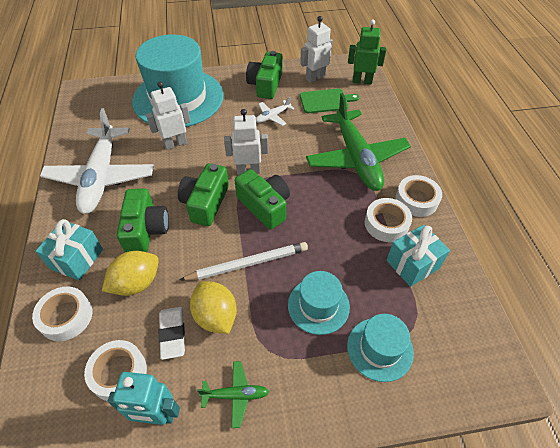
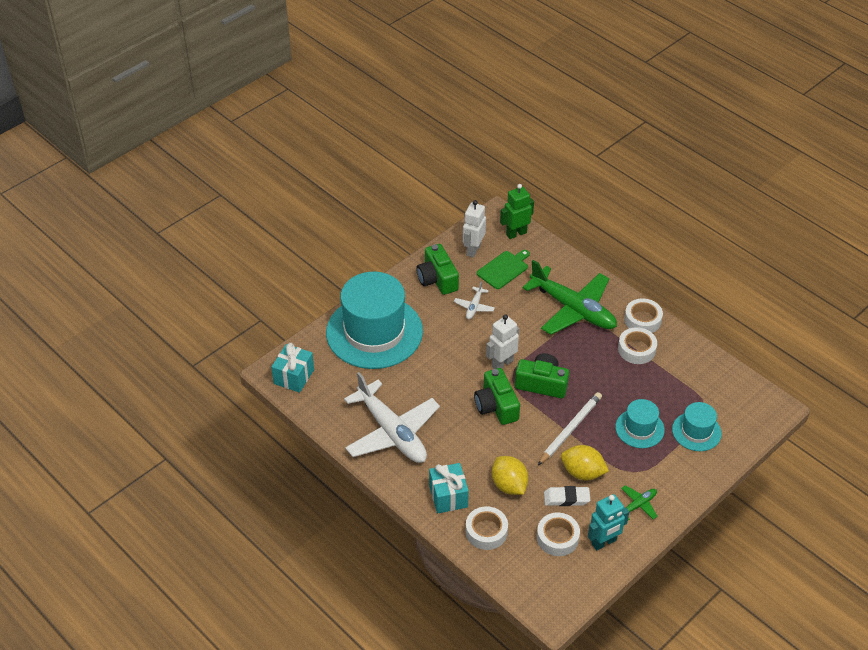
camera: 35 degrees left, 5 degrees down
(136, 283) = (509, 485): yellow lemon -> yellow lemon turned 45 degrees counterclockwise
(146, 230) = (474, 449): green camera -> none
(172, 334) = (566, 498): white eraser -> white eraser turned 45 degrees counterclockwise
(175, 144) = (420, 373): white robot -> none
(412, 264) = (675, 368): turquoise gift -> turquoise gift (294, 376)

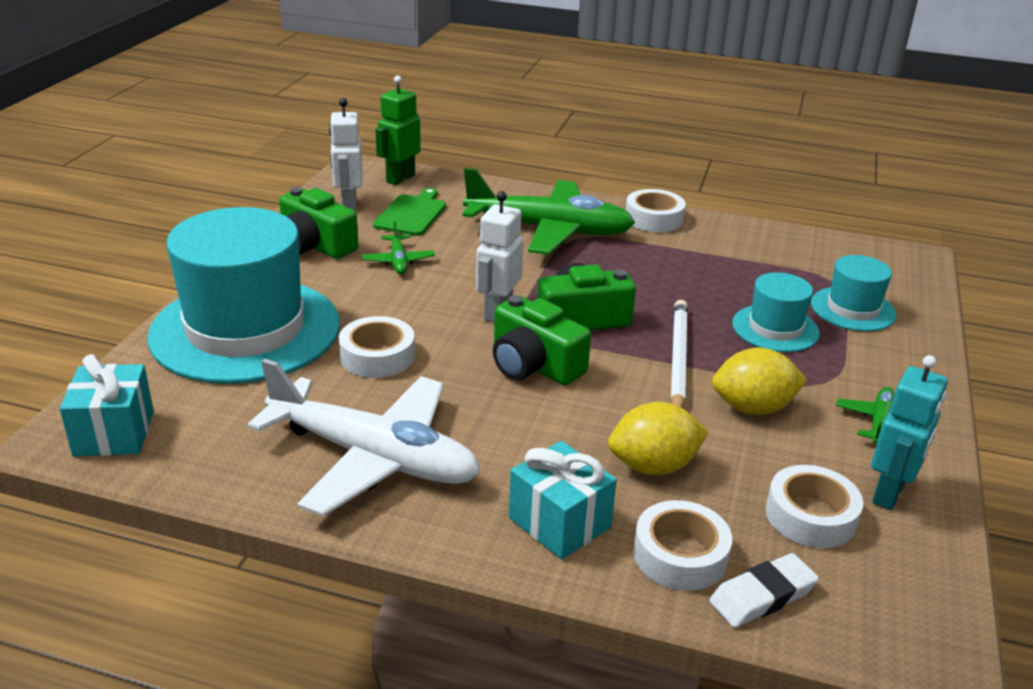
camera: 30 degrees left, 15 degrees down
(474, 307) = (398, 261): white plane -> green plane
(509, 485) = (653, 466): yellow lemon -> yellow lemon turned 45 degrees counterclockwise
(566, 498) = (765, 452): white eraser -> white eraser (762, 596)
(636, 349) = (677, 248): white tape -> white tape (377, 356)

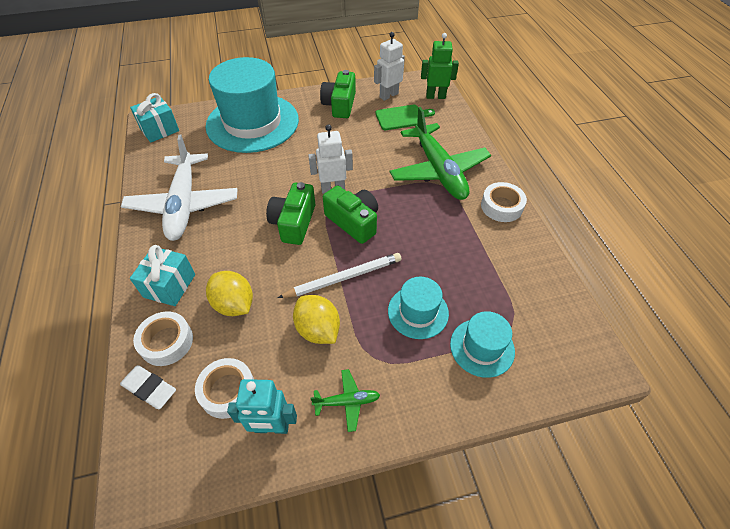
camera: 60 degrees right, 20 degrees up
(377, 356) = (261, 169): white tape -> none
(398, 261) = (350, 135): green plane -> none

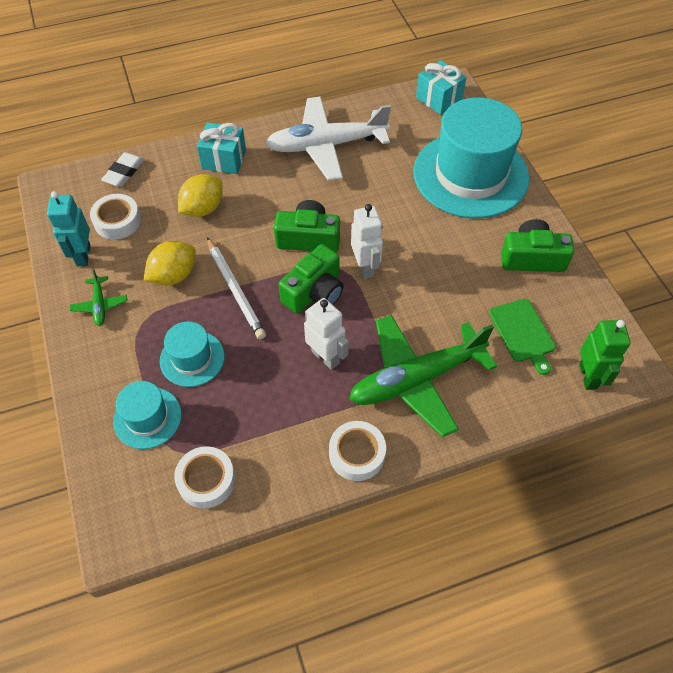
camera: 85 degrees right, 5 degrees up
(166, 342) = (165, 172): white tape -> white tape (206, 480)
(388, 95) = (572, 314): white robot -> white robot (325, 357)

